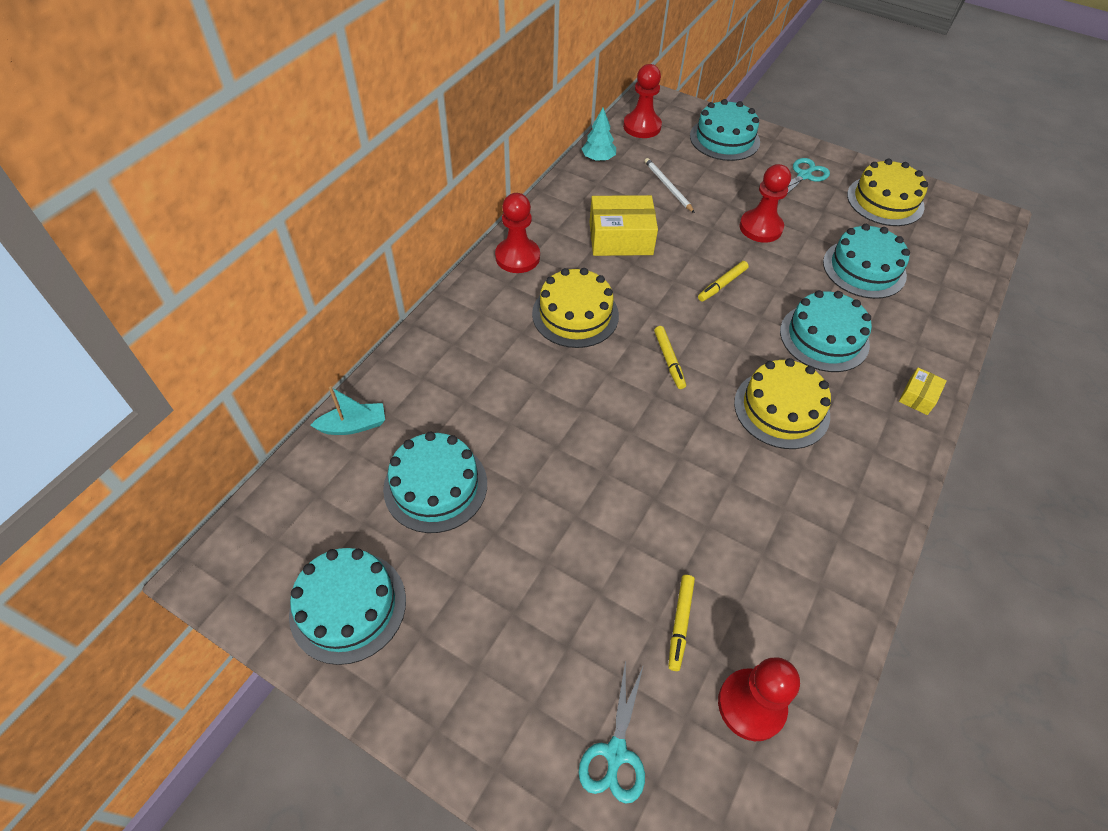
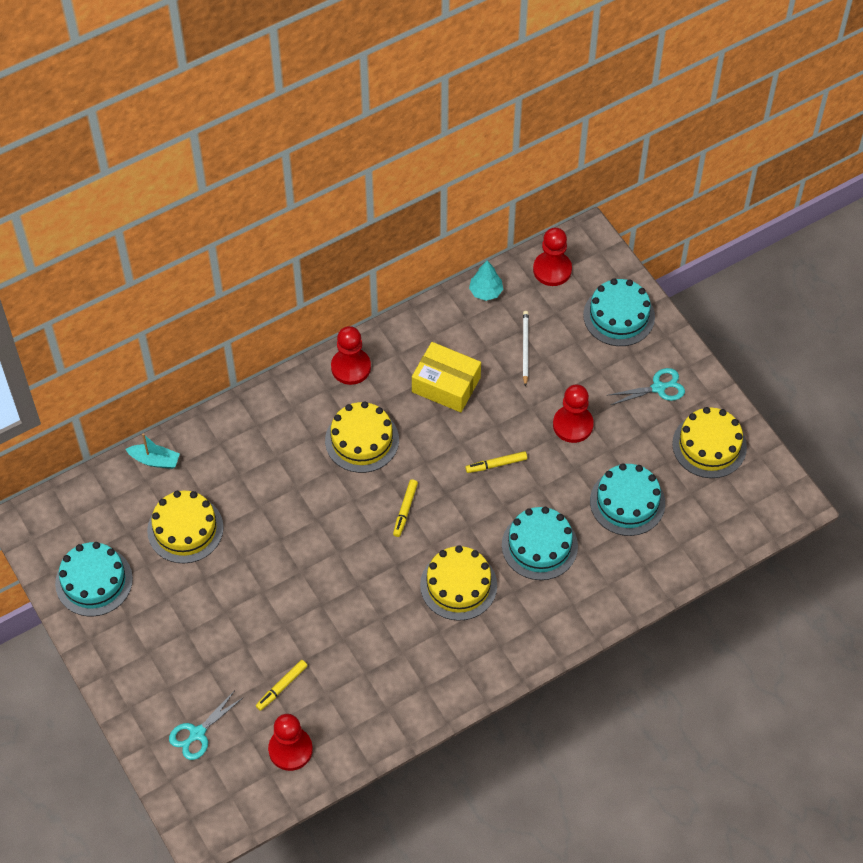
camera: 30 degrees right, 5 degrees up
(435, 486) = (185, 529): turquoise cake -> yellow cake
(918, 396) = (569, 623): yellow box -> none

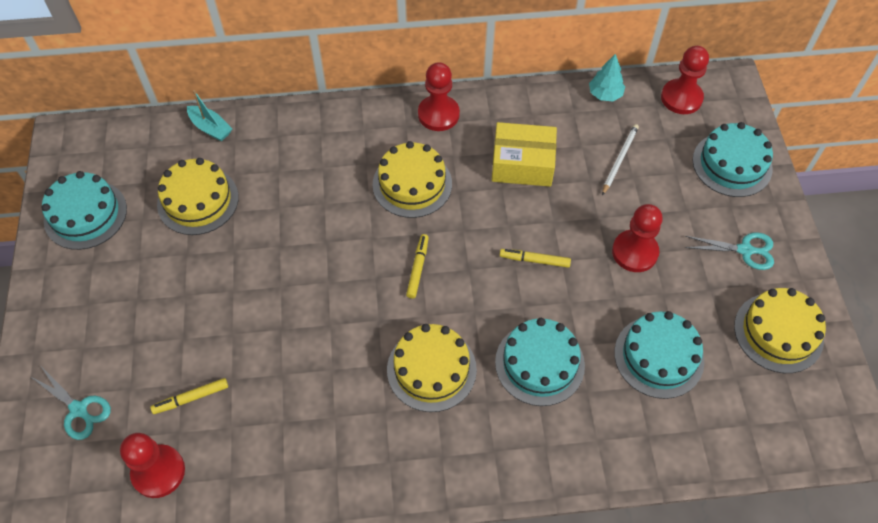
camera: 25 degrees right, 0 degrees up
(197, 734) = (79, 410): turquoise scissors -> turquoise scissors turned 120 degrees counterclockwise
(405, 510) = (418, 268): yellow marker -> yellow marker turned 150 degrees clockwise
(446, 385) = (522, 164): yellow box -> yellow box turned 45 degrees counterclockwise

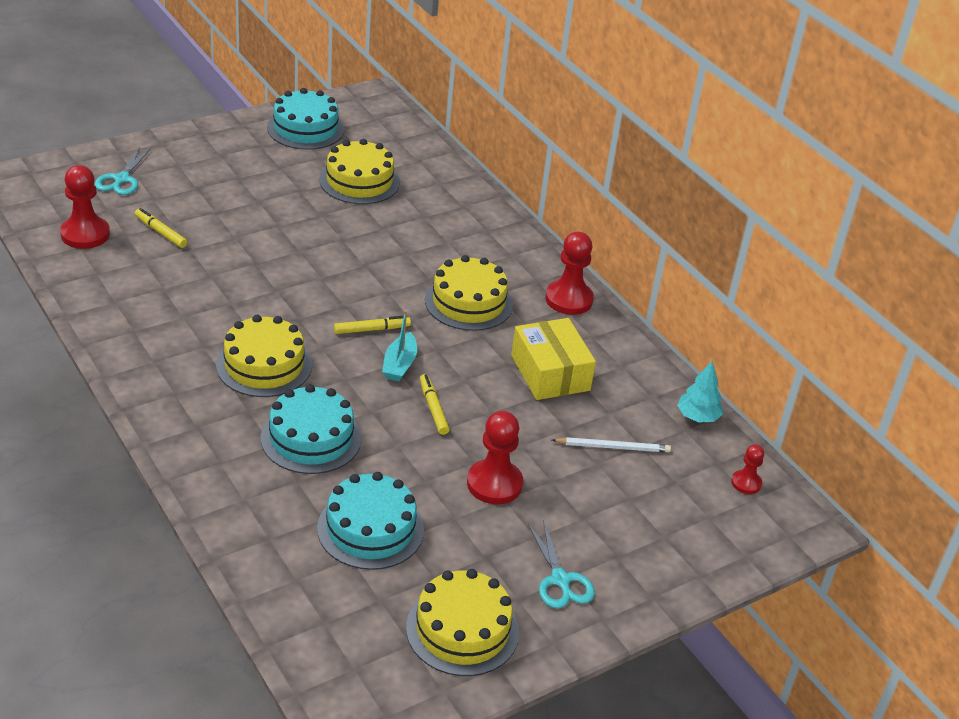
camera: 60 degrees right, 20 degrees down
(210, 128) = (443, 166): turquoise boat -> turquoise boat (399, 365)
(681, 98) = (746, 483): red pawn -> red pawn, size x0.55
(732, 164) = (680, 547): turquoise cake -> none

